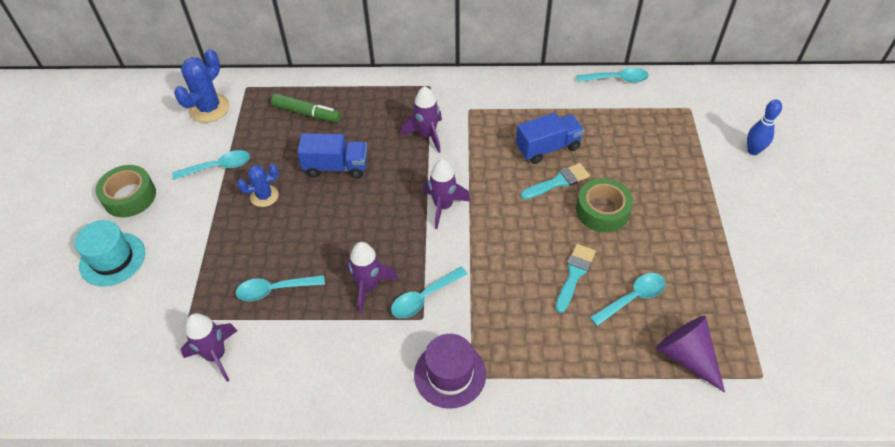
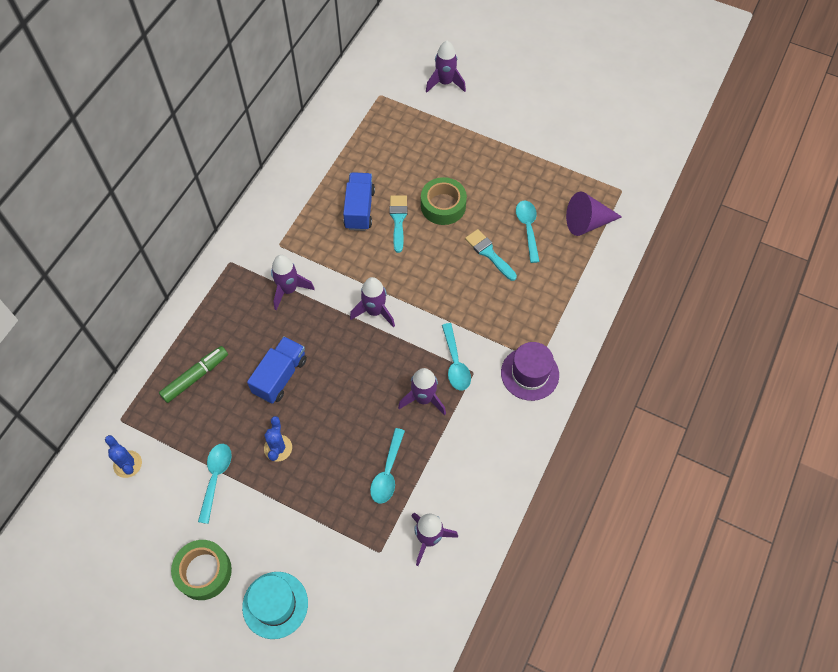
camera: 65 degrees left, 10 degrees up
(209, 108) = (127, 464): blue cactus -> blue cactus, size x0.63
(617, 79) = (317, 123): turquoise spoon -> none
(753, 151) = (445, 83): blue bowling pin -> purple rocket

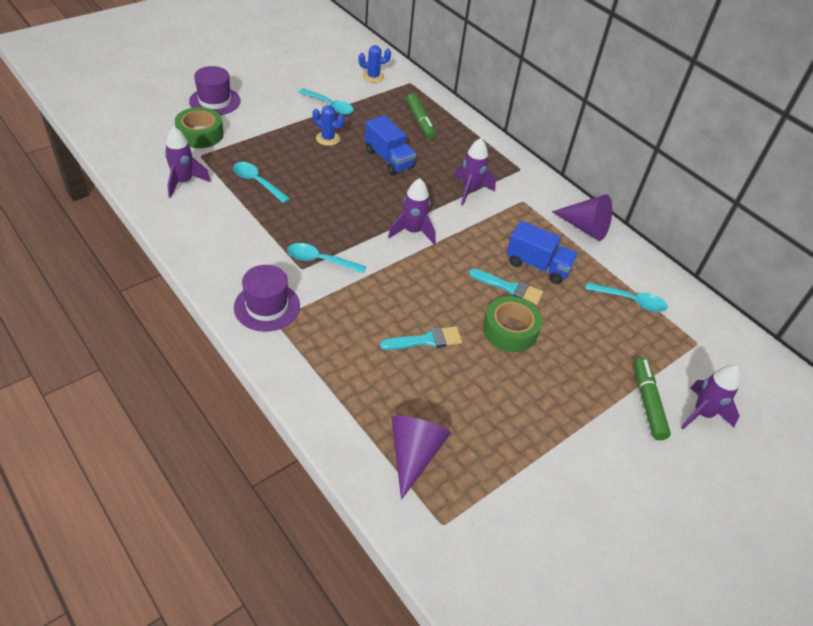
camera: 110 degrees right, 15 degrees down
(203, 572) = (267, 82): green tape -> green tape (200, 134)
(275, 605) = (215, 101): turquoise hat -> purple hat
(288, 190) = (585, 227): none -> purple cone
(423, 399) = (302, 227): purple rocket -> none
(455, 112) = (648, 402): none -> green marker
(527, 228) = (439, 390): turquoise spoon -> turquoise spoon (631, 301)

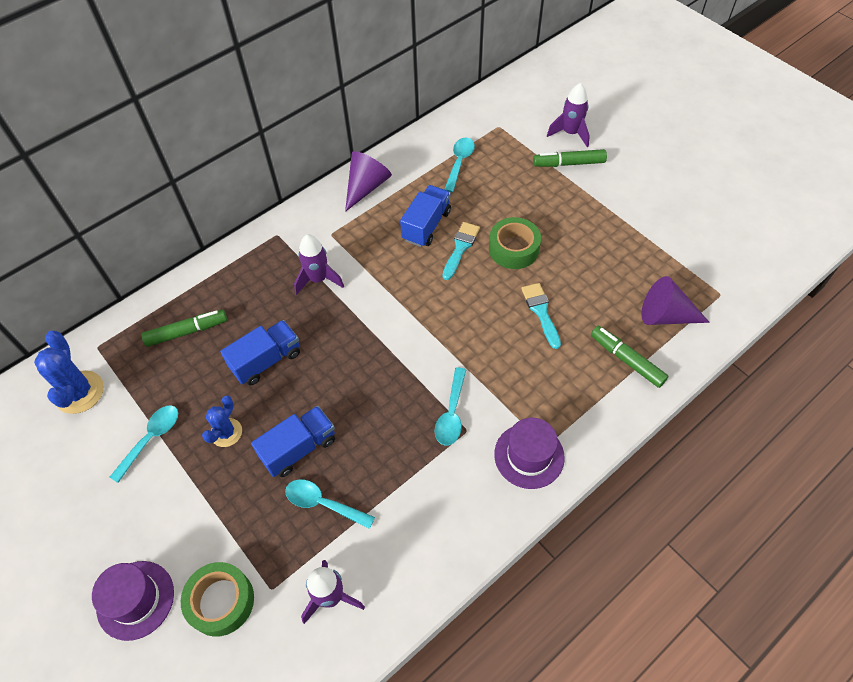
camera: 85 degrees left, 10 degrees up
(257, 182) = (323, 503): turquoise spoon -> turquoise spoon turned 75 degrees clockwise
(306, 172) = (299, 448): none -> blue truck
(359, 403) = (626, 360): none -> green marker
(373, 77) = (79, 392): blue cactus -> blue cactus, size x1.58
(413, 231) = (392, 330): purple rocket -> none

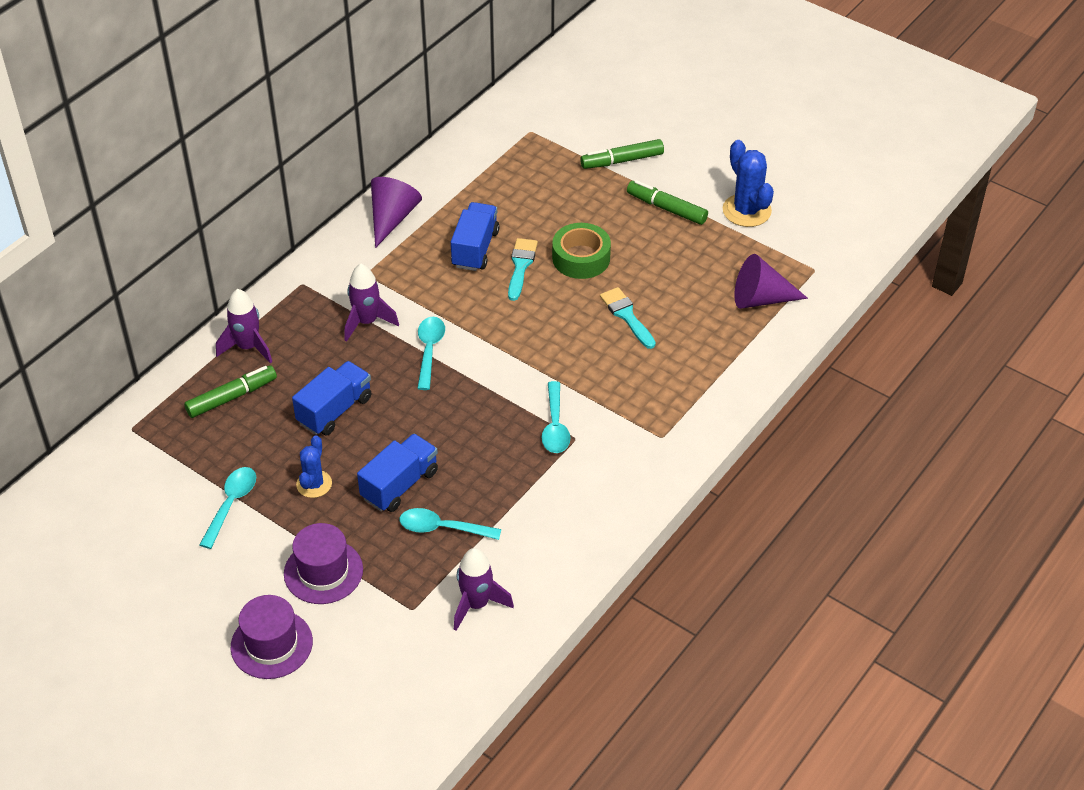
camera: 15 degrees left, 10 degrees down
(79, 392) = (129, 475): blue cactus -> blue cactus (746, 210)
(221, 601) = (363, 629): green tape -> none
(459, 163) = (495, 177): turquoise spoon -> turquoise spoon (429, 350)
(529, 455) = (646, 450): purple hat -> purple hat (323, 571)
(570, 133) = (616, 128): purple rocket -> purple rocket (248, 347)
(626, 360) = (728, 347): green marker -> green marker (666, 208)

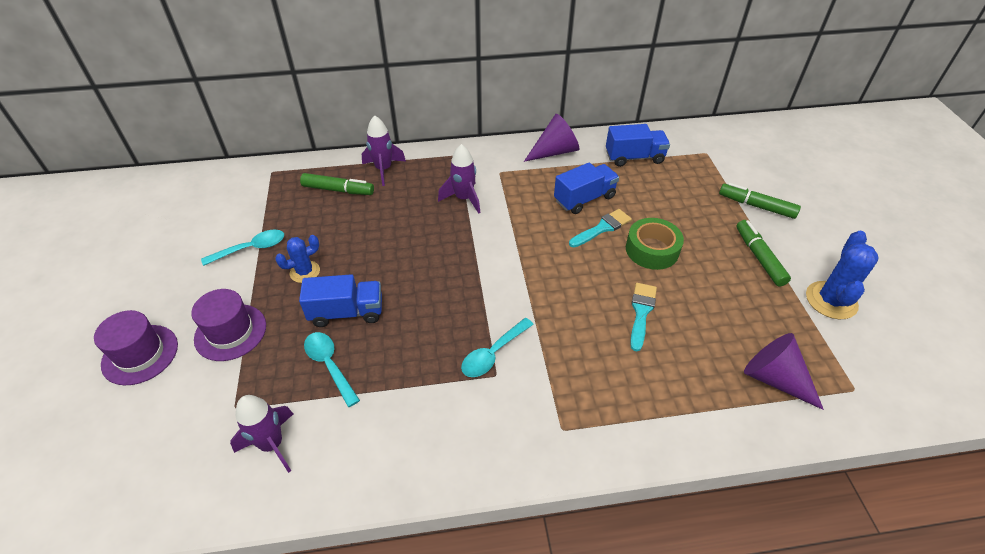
camera: 45 degrees right, 0 degrees up
(335, 410) = (377, 236): blue truck -> blue truck (634, 157)
(429, 350) = (477, 240): turquoise spoon -> none

